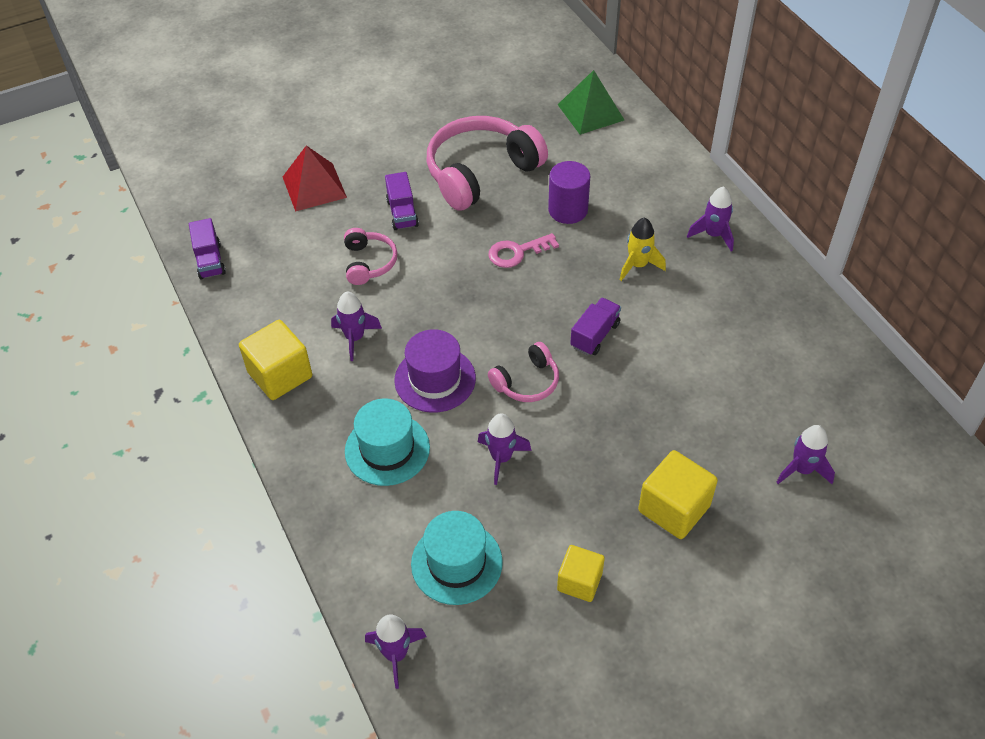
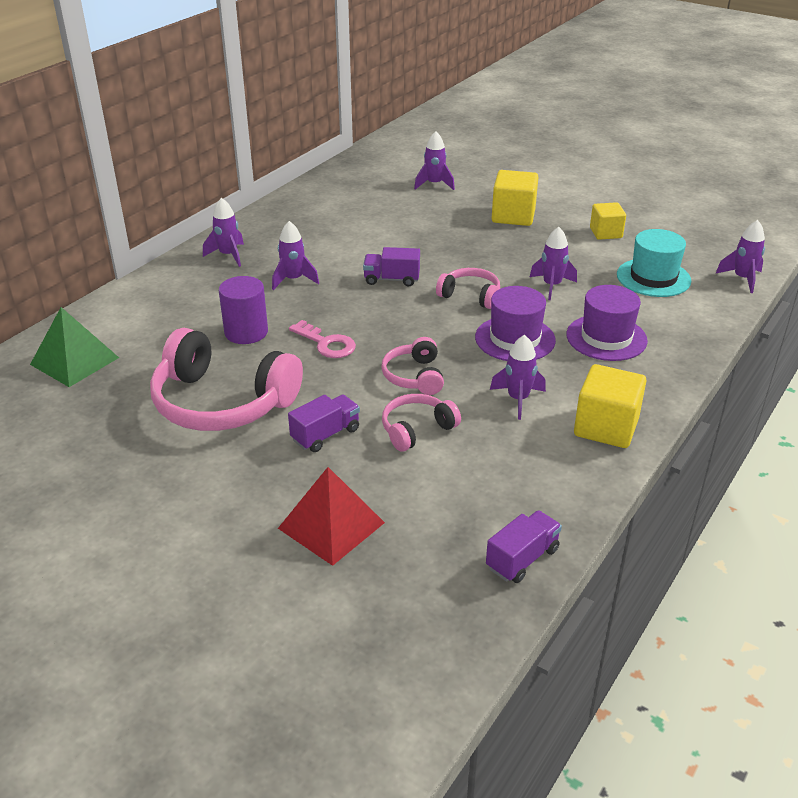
camera: 120 degrees left, 15 degrees down
(387, 449) = (606, 338): turquoise hat -> purple hat
(432, 288) = (414, 376): none -> pink headphones
(638, 265) = (293, 280): yellow rocket -> purple rocket

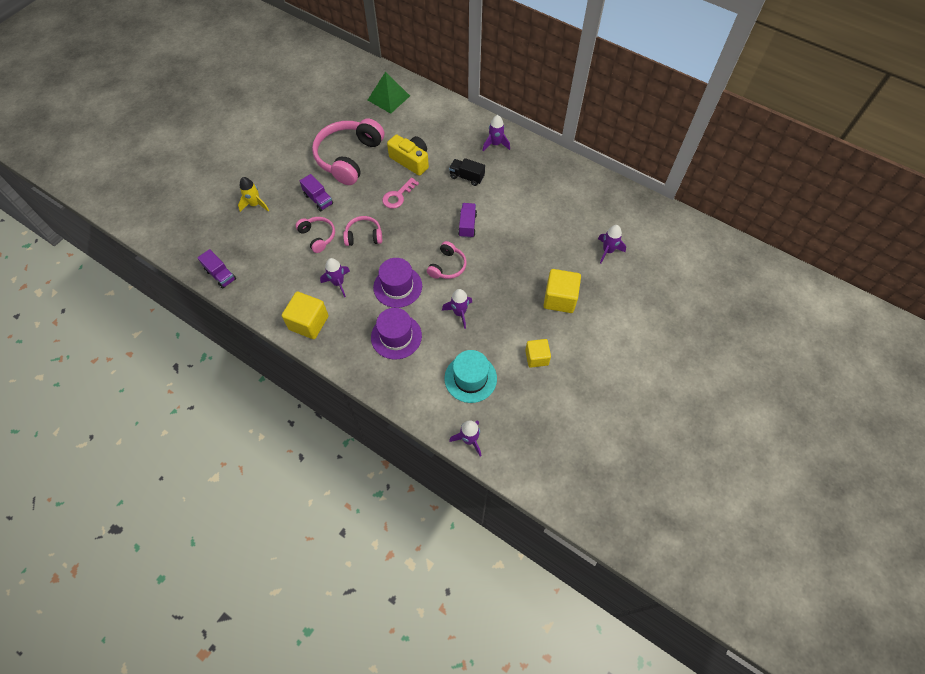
camera: 90 degrees right, 25 degrees up
(246, 332) = (411, 160): purple cylinder -> yellow camera
(293, 280) = (467, 177): purple rocket -> black truck
(331, 525) = (255, 204): red pyramid -> yellow rocket

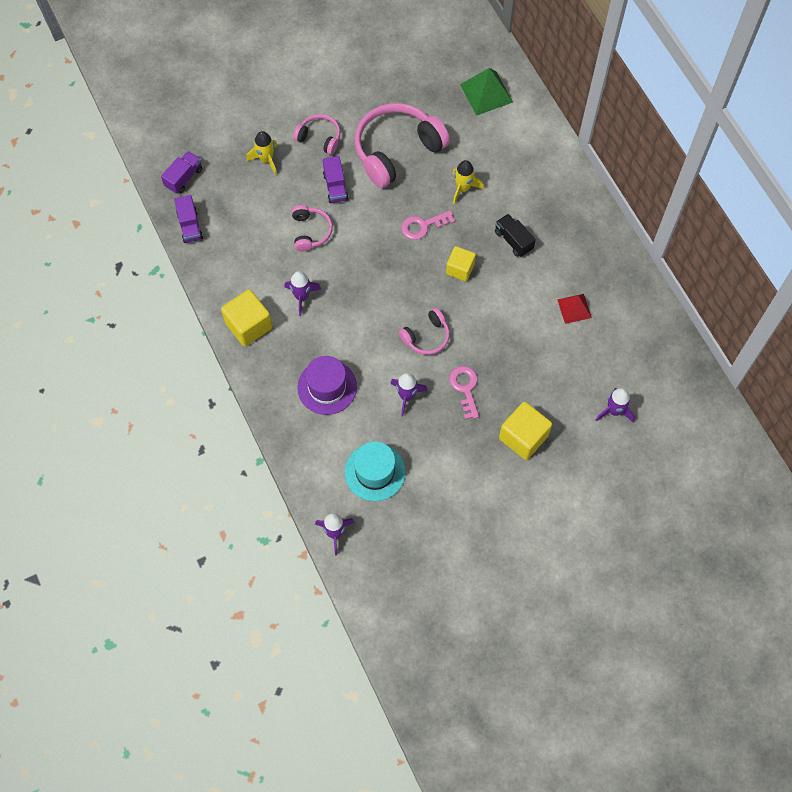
camera: 30 degrees right, 5 degrees up
(364, 236) = (358, 256): pink headphones -> pink headphones (319, 138)
(397, 286) = (360, 333): purple hat -> none
(411, 160) = (463, 188): yellow camera -> yellow rocket
(467, 225) = (477, 300): purple truck -> purple truck (184, 178)
(495, 144) = (573, 215): purple rocket -> none
(497, 287) = (465, 388): none -> pink key
(536, 200) = (574, 308): none -> red pyramid
(536, 357) = (456, 487): yellow cube -> yellow cube (460, 269)

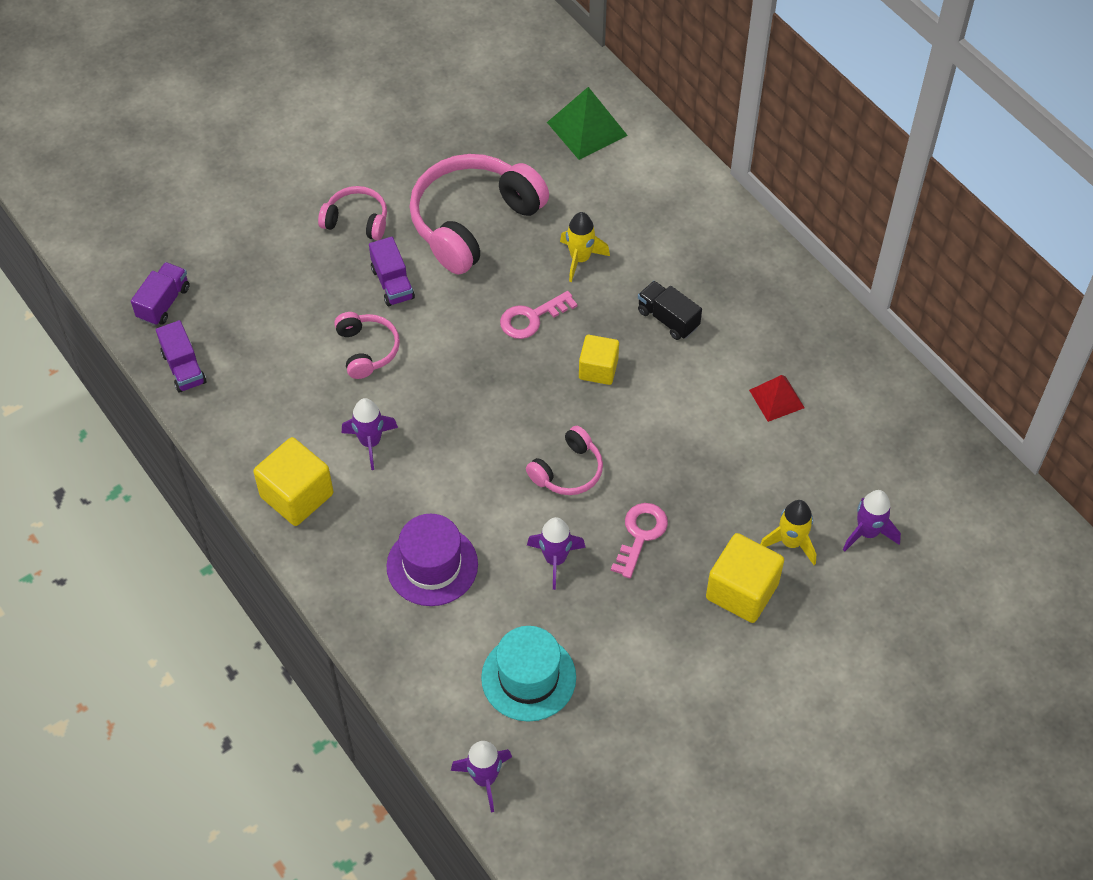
camera: 10 degrees left, 10 degrees down
(266, 160) = (283, 261): yellow rocket -> yellow rocket (791, 542)
(465, 388) = (640, 535): pink key -> pink key turned 45 degrees clockwise

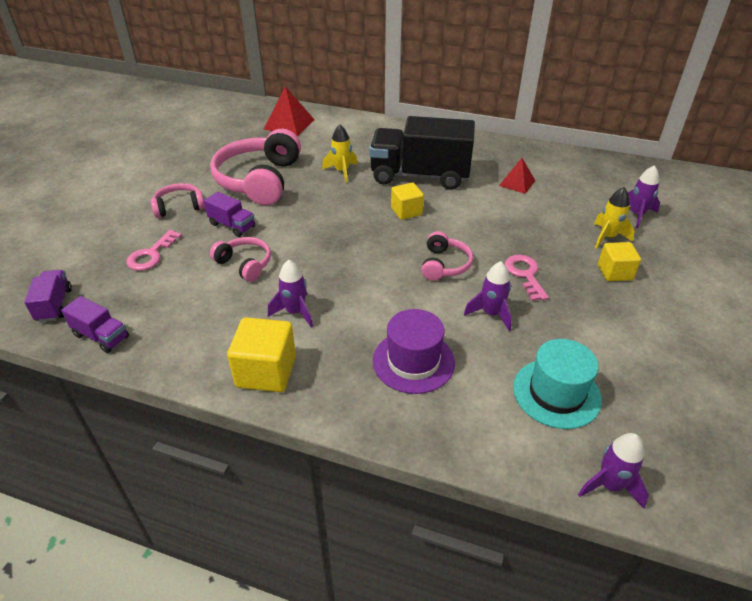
camera: 35 degrees left, 15 degrees down
(532, 318) = (341, 206): pink key -> pink key (151, 255)
(587, 128) = (289, 124): green pyramid -> red pyramid
(668, 319) = (420, 176): black truck -> black truck, size x2.24
(742, 591) = (614, 272): yellow cube -> yellow cube, size x0.65

